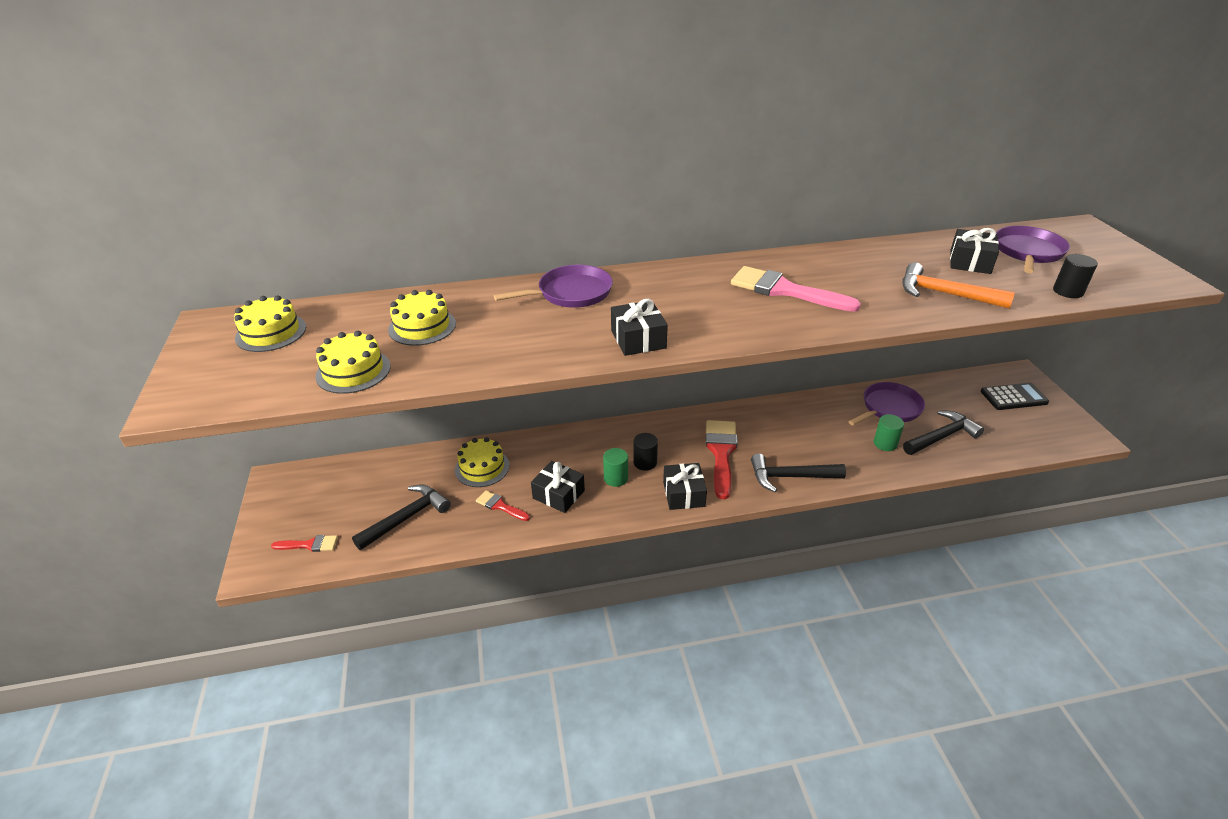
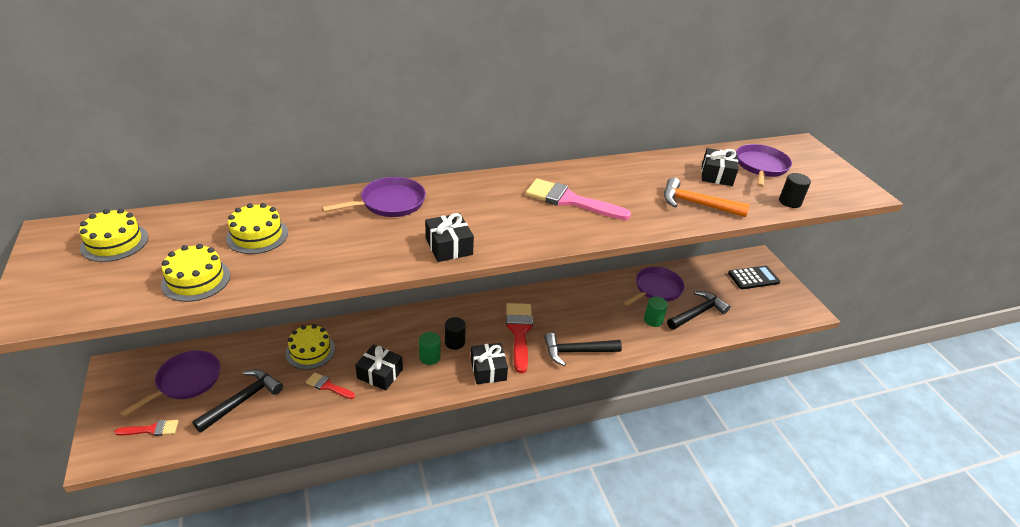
camera: 10 degrees left, 0 degrees up
(348, 495) = (186, 381): none -> purple pan

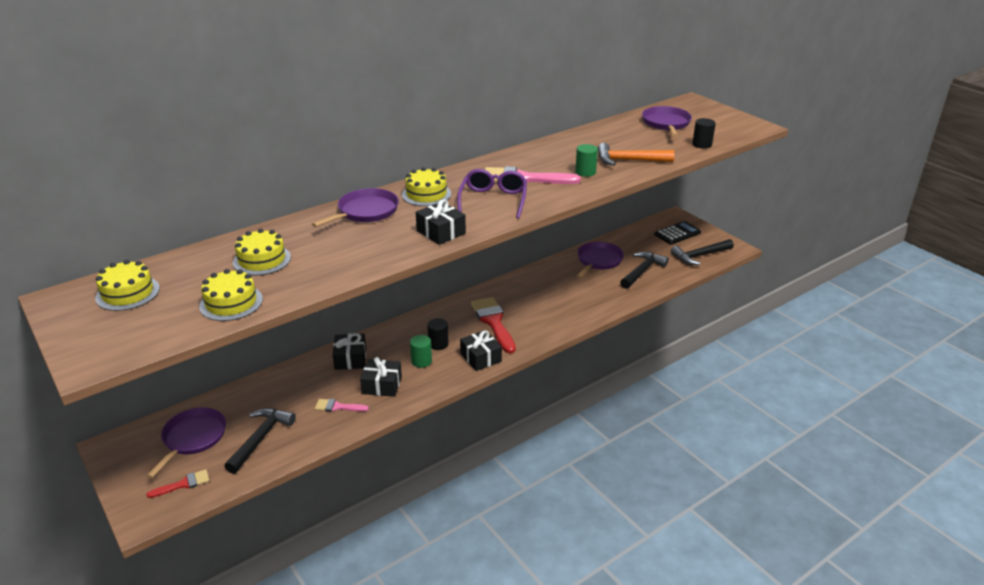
camera: 15 degrees left, 5 degrees down
(310, 351) = (303, 384): yellow cake -> yellow cake (426, 194)
(328, 386) = (338, 407): red brush -> pink brush
(525, 220) = (493, 200): none -> purple glasses
(577, 351) = (552, 325): black hammer -> black hammer (700, 256)
(653, 320) = (607, 285): green cylinder -> green cylinder (585, 172)
(716, 175) = (634, 137): black gift -> black gift (350, 359)

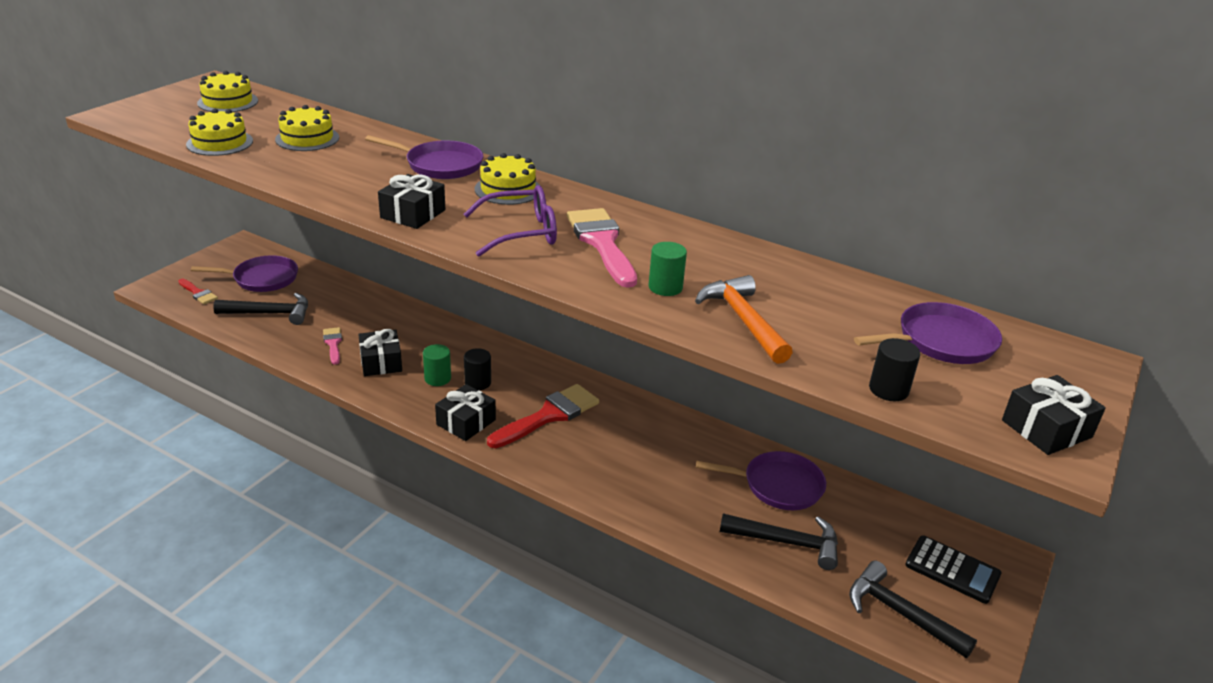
camera: 65 degrees right, 0 degrees up
(350, 359) = (420, 329): black gift -> black gift (1046, 429)

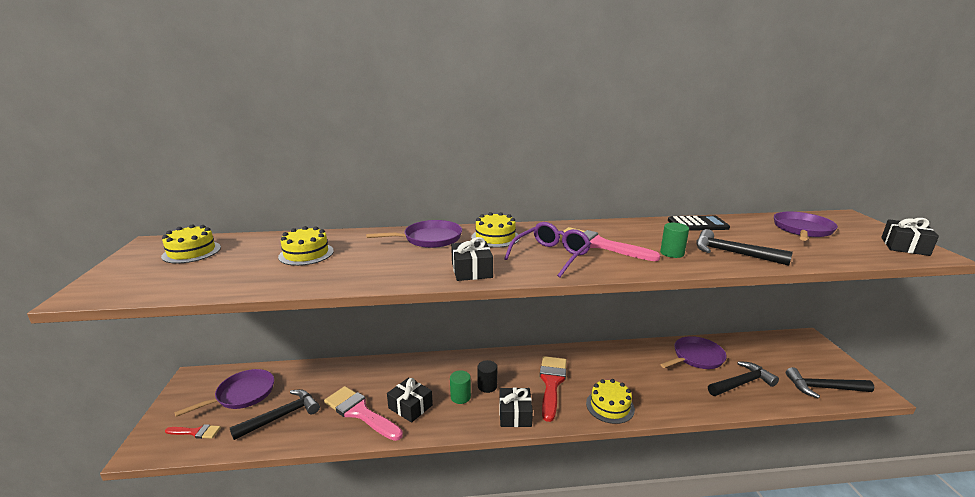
camera: 35 degrees left, 10 degrees down
(220, 143) = (237, 279): yellow cake -> yellow cake (610, 406)
(333, 344) = (360, 412): pink brush -> pink brush, size x1.93
(743, 320) = (733, 253): orange hammer -> black hammer
(888, 390) = (840, 256): black cylinder -> none
(952, 570) = (803, 356): black calculator -> black calculator (697, 224)

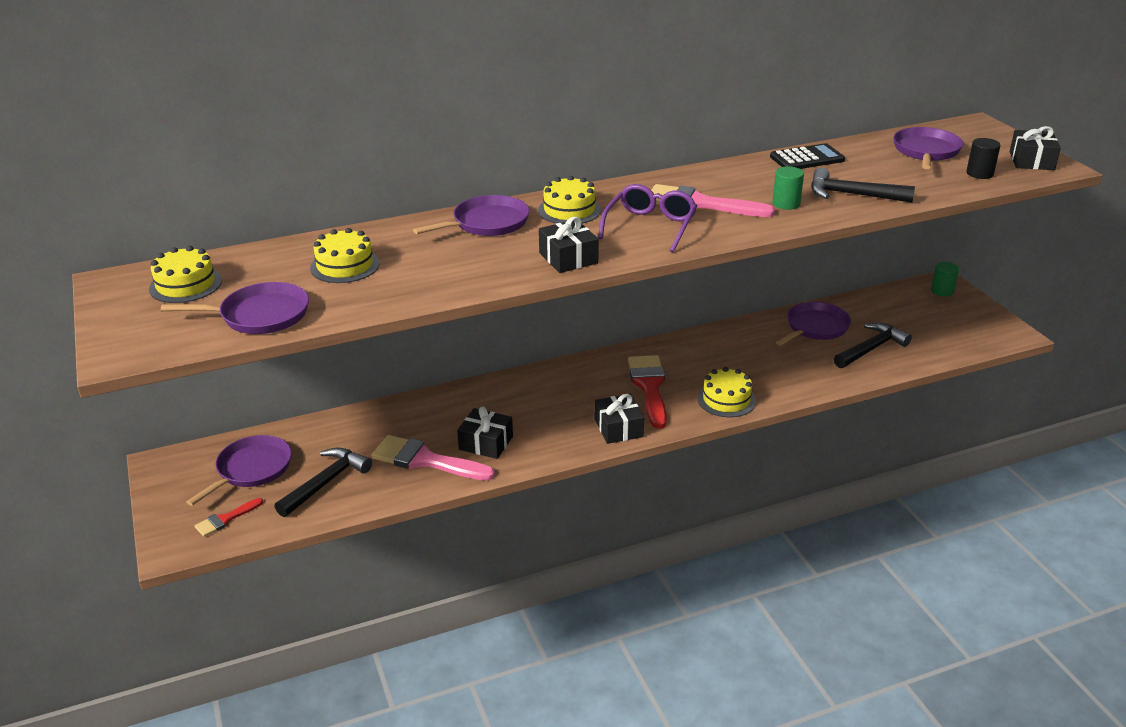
camera: 15 degrees left, 10 degrees up
(196, 432) = (225, 519): red brush -> red brush turned 150 degrees clockwise
(211, 280) = (260, 315): none -> purple pan
(460, 397) = (543, 421): green cylinder -> green cylinder (942, 291)
(487, 386) = (571, 404): black cylinder -> black cylinder (979, 173)
(823, 388) = (960, 339): black hammer -> none

